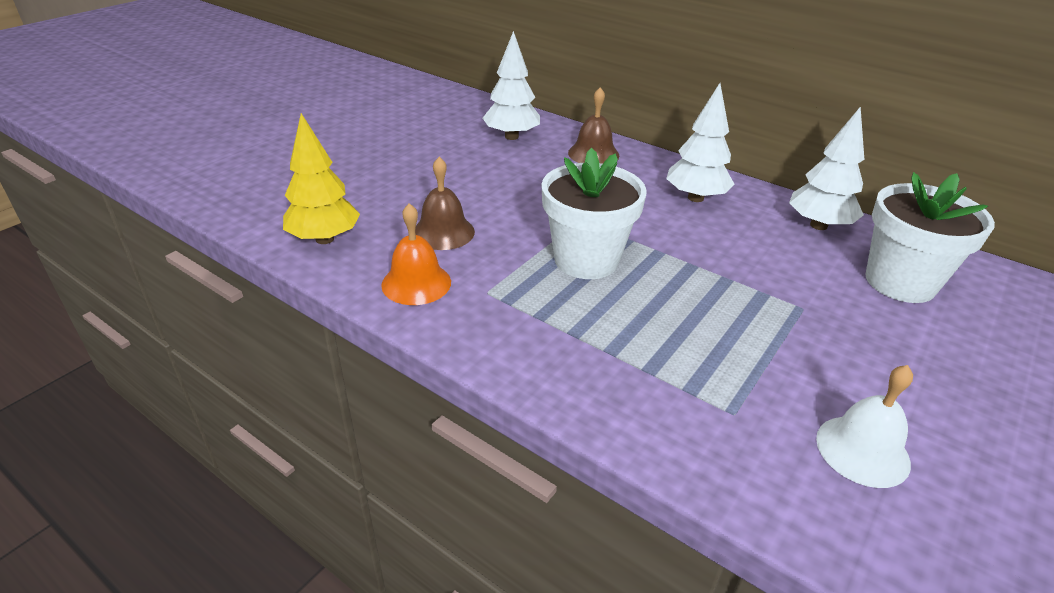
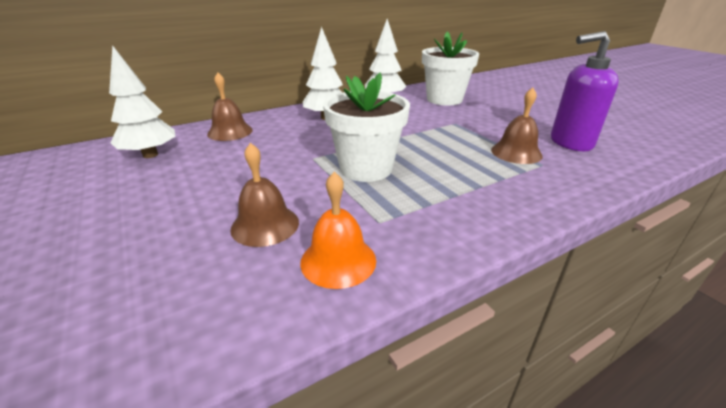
camera: 65 degrees left, 5 degrees down
(324, 239) = (185, 323): yellow tree -> none
(752, 382) = (516, 152): none -> brown bell
(862, 450) = (570, 143): white bell -> purple soap dispenser

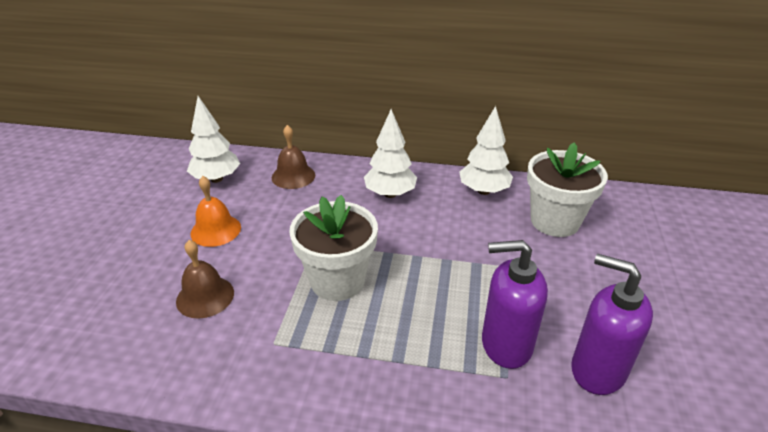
camera: 40 degrees right, 5 degrees up
(338, 260) = (207, 358): orange bell -> orange bell (215, 230)
(516, 152) = (505, 344): brown bell -> purple soap dispenser

